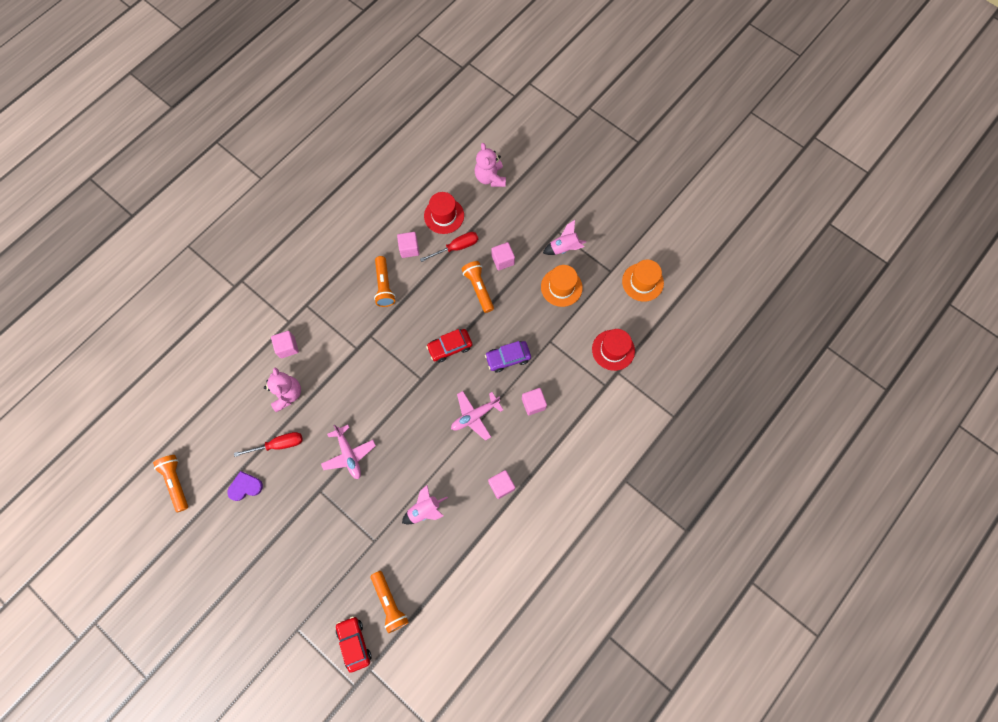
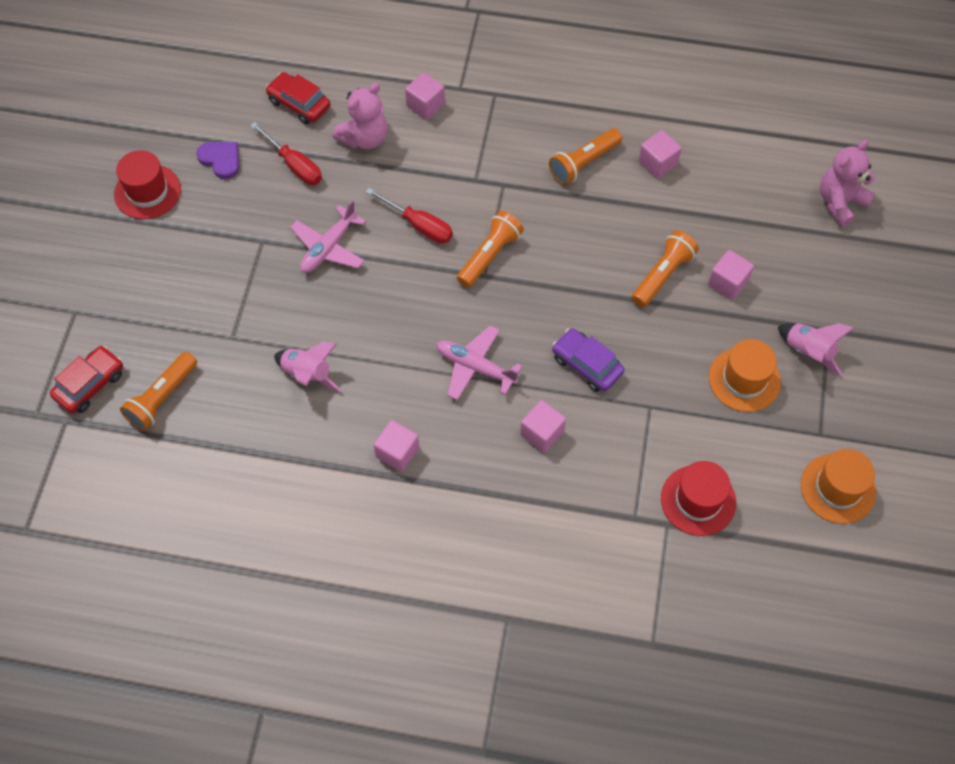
camera: 60 degrees right, 10 degrees down
(176, 482) = (185, 89): orange flashlight -> orange flashlight (489, 256)
(444, 215) = (737, 177): red hat -> red hat (147, 192)
(450, 347) = (552, 285): red car -> red car (299, 104)
(456, 247) = (702, 217): red screwdriver -> red screwdriver (419, 225)

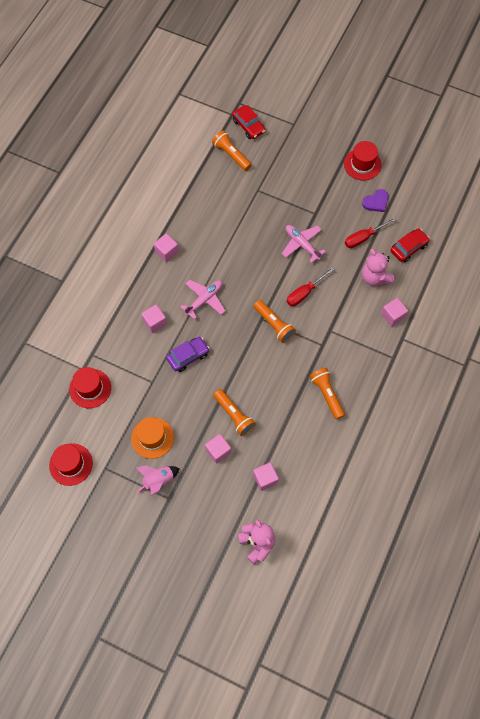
camera: 105 degrees right, 5 degrees up
(307, 374) = (225, 220): pink rocket -> none
(657, 163) = (316, 439): pink cube -> pink cube (265, 478)
(838, 488) = (71, 464): orange hat -> red hat

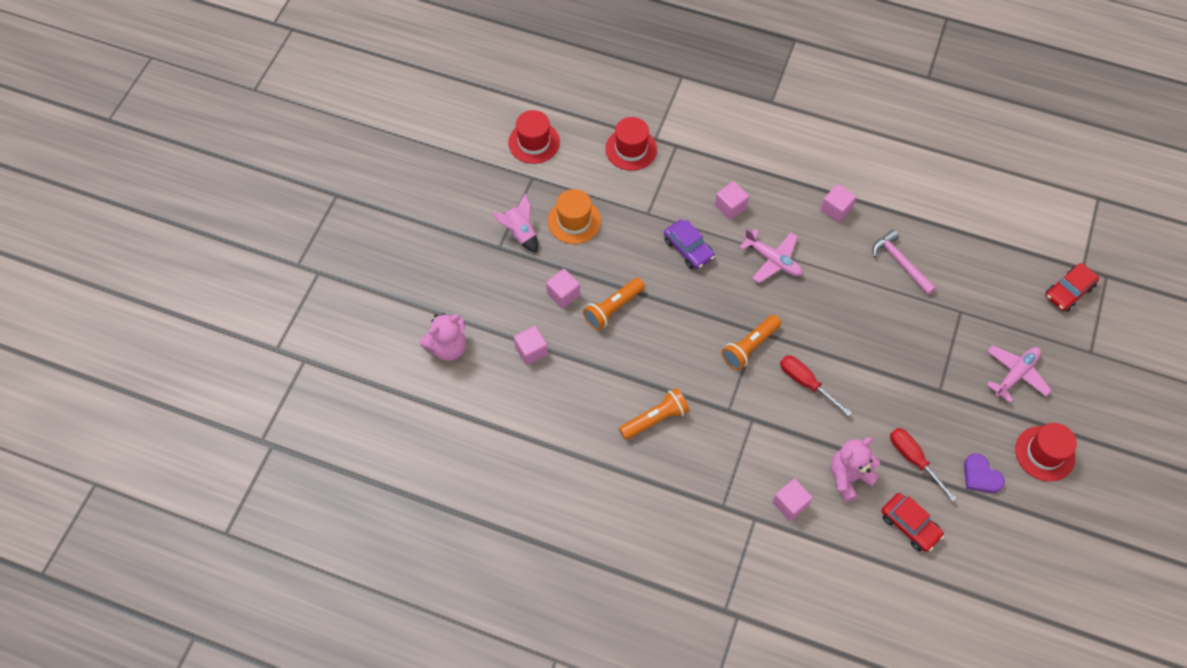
camera: 85 degrees right, 5 degrees down
(215, 219) = (900, 262): none -> pink hammer
(231, 155) = (1011, 273): orange flashlight -> none
(302, 244) = (883, 375): pink plane -> pink plane (1015, 374)

